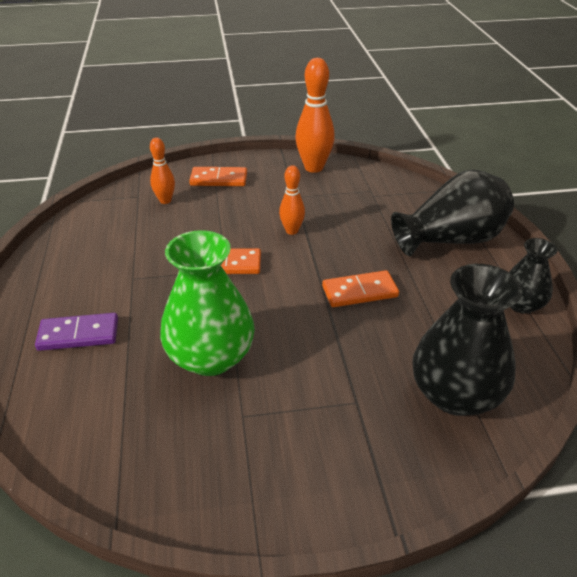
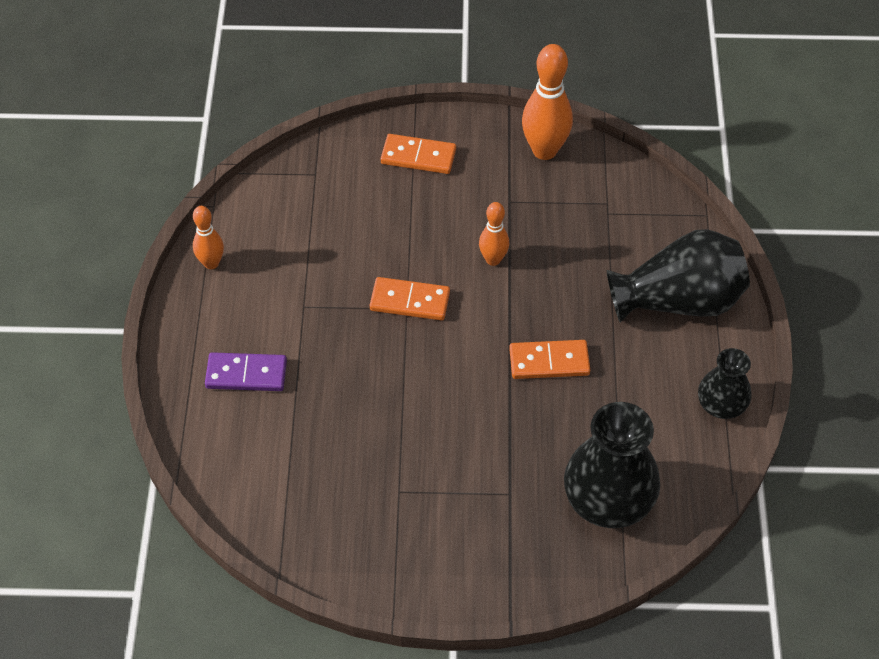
camera: 10 degrees right, 15 degrees up
(165, 200) = (348, 187): orange bowling pin -> orange bowling pin (211, 263)
(210, 357) = (377, 421): green vase -> none

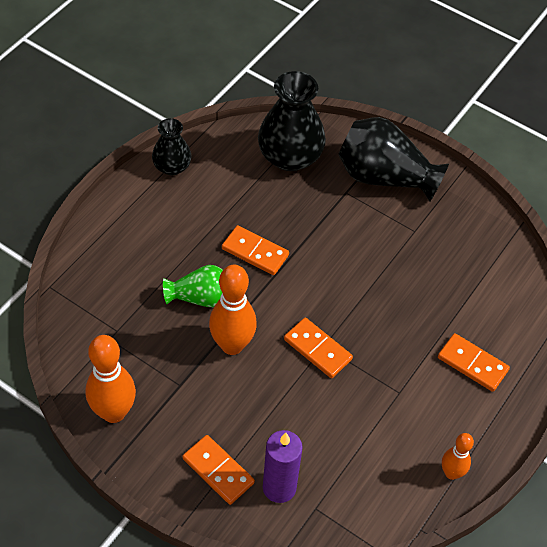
camera: 150 degrees left, 0 degrees up
(246, 374) = (472, 364): purple domino -> orange domino
(357, 172) = (279, 487): none -> purple candle
(493, 259) = (232, 345): orange bowling pin -> orange bowling pin, size x1.73
(561, 285) = (200, 297): none -> green vase
(679, 301) = (132, 240): black vase -> black vase (384, 177)

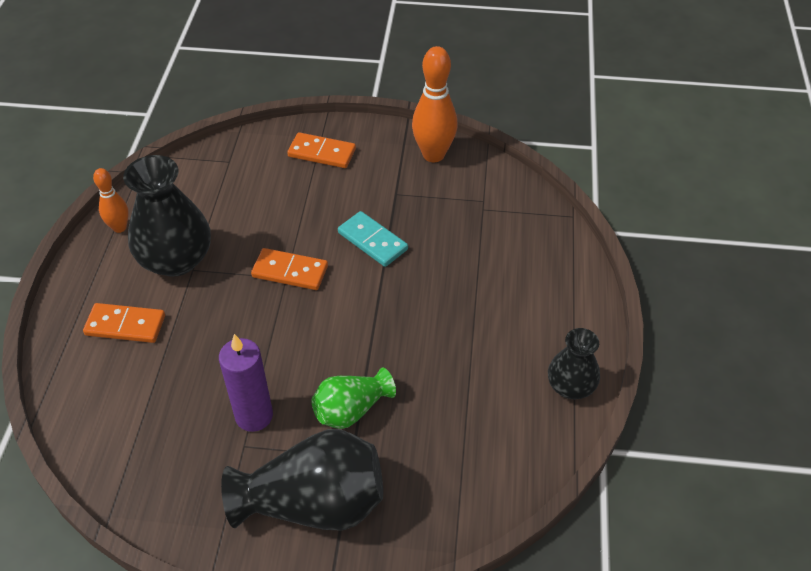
camera: 155 degrees right, 5 degrees down
(200, 297) = (432, 267): green vase -> green vase (351, 410)
(232, 345) = (372, 241): orange bowling pin -> turquoise domino
(255, 252) = (410, 334): orange domino -> none
(279, 487) = (266, 162): purple candle -> purple candle (254, 416)
(290, 157) = (448, 471): black vase -> black vase (176, 259)

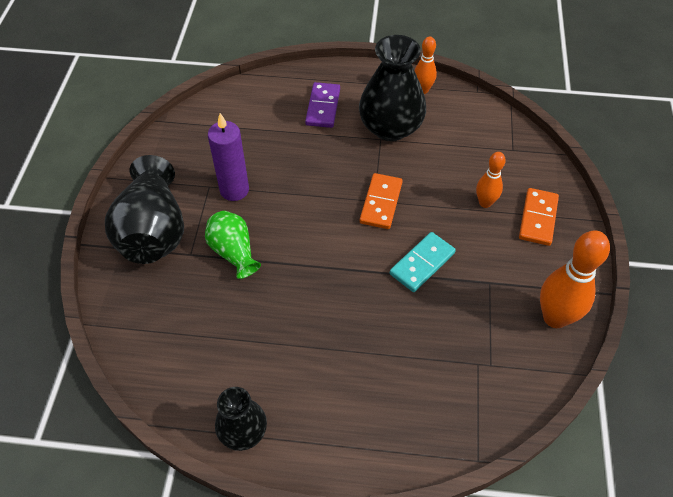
camera: 90 degrees right, 5 degrees up
(125, 325) = (323, 107): orange domino -> purple domino
(298, 188) = (485, 203): none -> orange bowling pin

